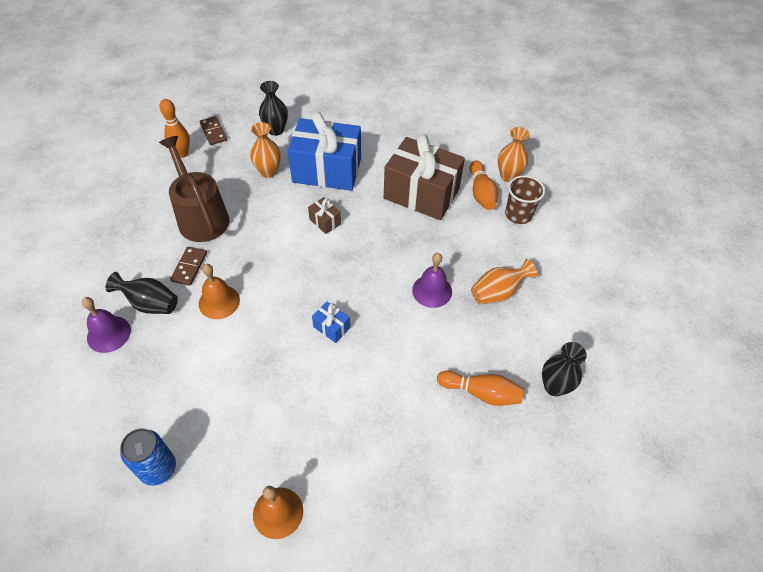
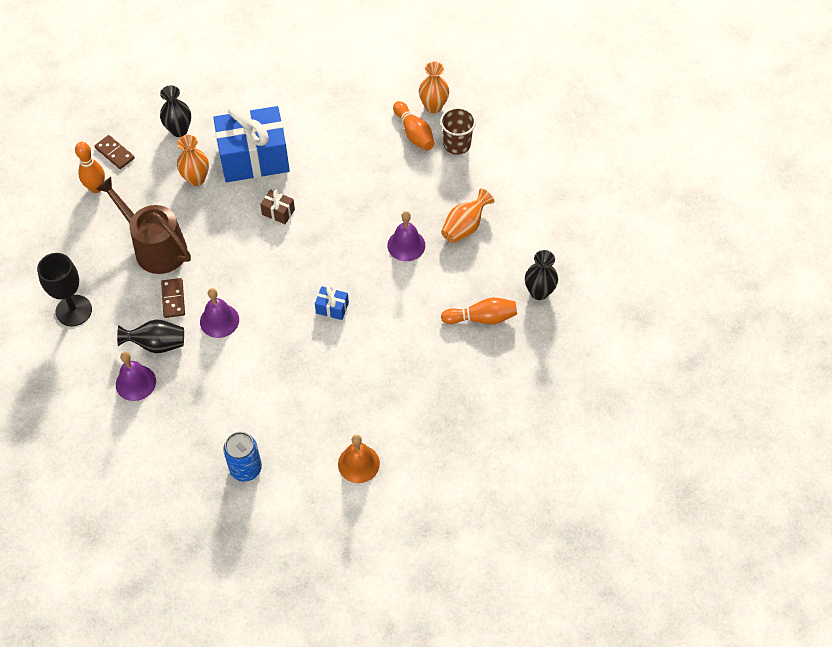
camera: 20 degrees left, 5 degrees up
(98, 247) = (73, 310): none -> black goblet
(219, 302) = (219, 320): orange bell -> purple bell
(421, 194) = (357, 153): brown gift -> none

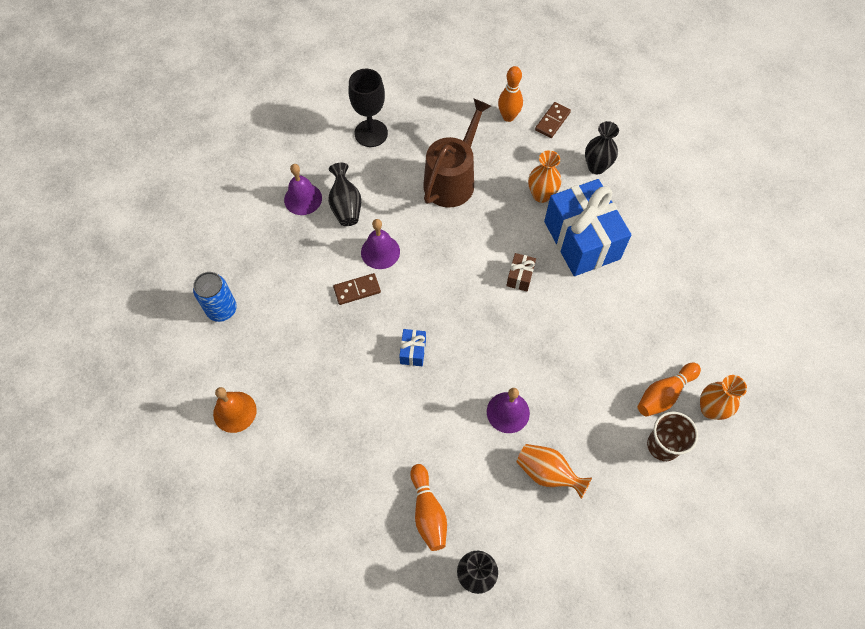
camera: 80 degrees right, 5 degrees up
(173, 299) = (397, 208): brown domino -> brown domino (357, 290)

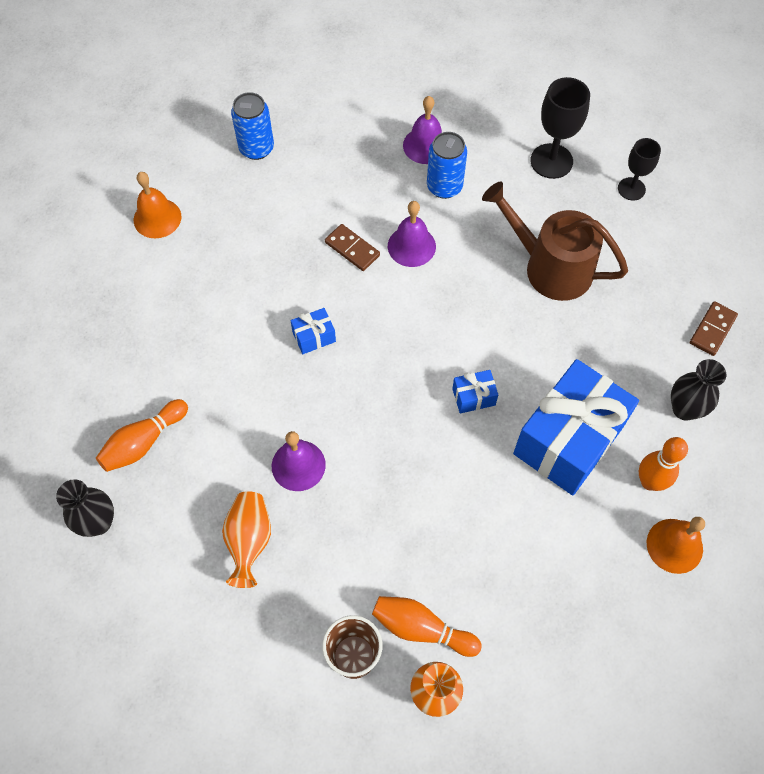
camera: 60 degrees right, 0 degrees up
(346, 206) = (444, 186): black vase -> blue can
(424, 103) = (631, 189): none -> black goblet
(452, 180) = (550, 267): brown watering can -> brown watering can turned 150 degrees counterclockwise
(508, 117) = (681, 281): orange bowling pin -> orange bowling pin (649, 482)
(520, 277) = (473, 397): brown gift -> blue gift
(541, 195) = (599, 367): orange vase -> none
(552, 121) = (712, 330): brown domino -> brown domino turned 60 degrees counterclockwise
(681, 224) = (674, 545): none -> orange bell

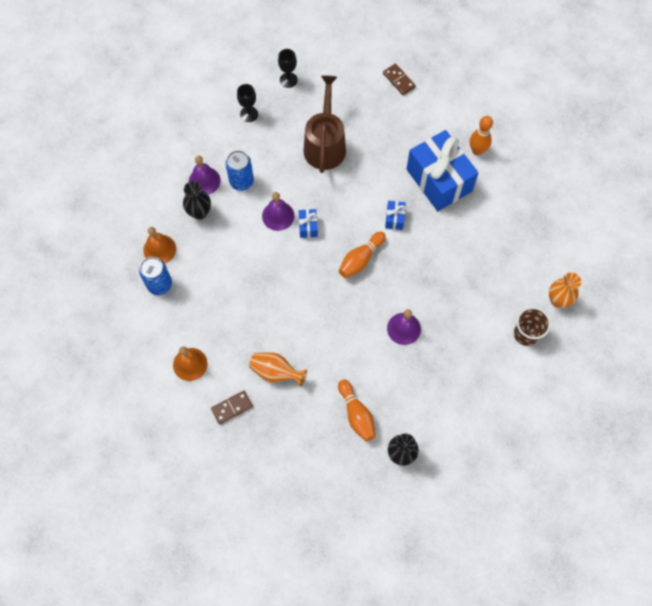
camera: 70 degrees left, 5 degrees up
(249, 541) = (442, 370): orange vase -> orange vase (276, 372)
(314, 337) = (321, 293): blue gift -> blue gift (308, 227)
(352, 249) = (266, 251): brown domino -> brown domino (232, 408)
(421, 628) = (521, 294): orange bowling pin -> orange bowling pin (360, 259)
(550, 267) = (325, 145): brown watering can -> brown watering can turned 135 degrees clockwise
(551, 161) = (249, 114): black goblet -> black goblet, size x0.64
(674, 545) = (516, 154): orange bell -> orange bell (159, 249)
(684, 409) = (441, 115): black vase -> black vase (199, 212)

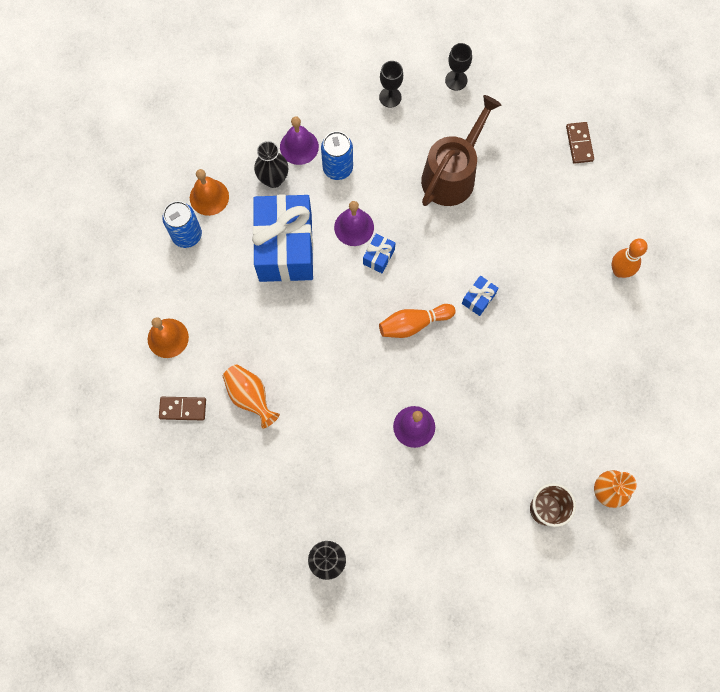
camera: 30 degrees right, 5 degrees up
(356, 414) = (307, 491): orange bowling pin -> none
(439, 180) = (555, 282): blue gift -> blue gift (285, 248)

